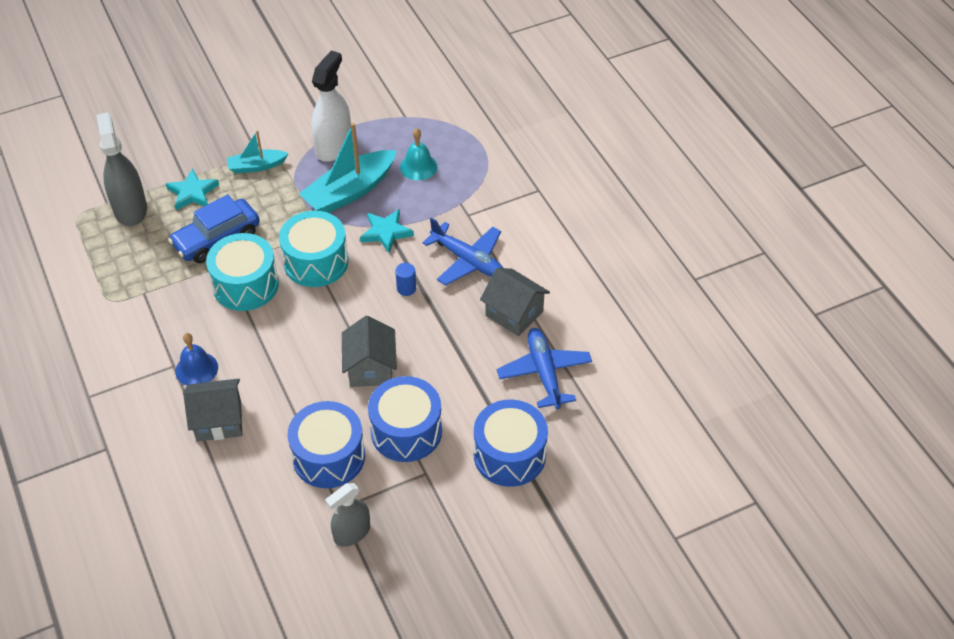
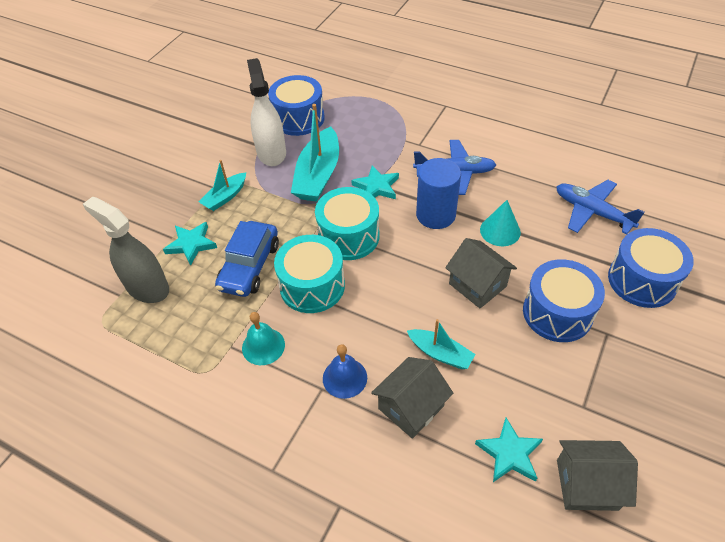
camera: 35 degrees left, 0 degrees up
(250, 498) = (509, 453): none -> turquoise star
(282, 399) = (440, 353): none -> turquoise boat
(329, 456) = (528, 372): blue drum -> blue drum (298, 118)
(352, 533) = (616, 419): grey spray bottle -> none
(406, 288) = (435, 215): blue cylinder -> blue cylinder, size x2.21
(418, 166) = (349, 133): turquoise bell -> turquoise bell (263, 346)
(443, 337) = (500, 231): none -> turquoise cone
(514, 313) = (525, 187): grey house -> grey house (586, 484)

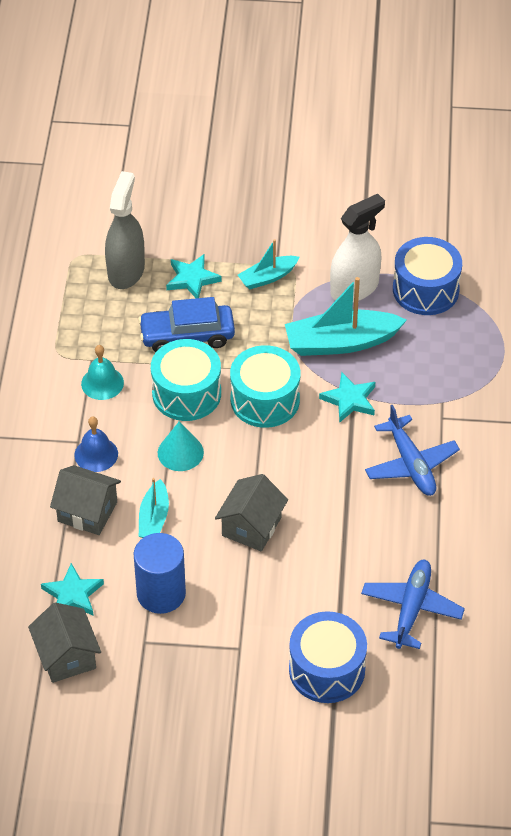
camera: 65 degrees right, 0 degrees up
(225, 197) = (268, 277): turquoise boat -> turquoise boat turned 45 degrees counterclockwise
(435, 215) = (333, 465): blue cylinder -> blue cylinder (161, 593)
(500, 231) = (338, 528): turquoise cone -> turquoise cone (180, 452)
(557, 313) = (246, 601): blue drum -> none

